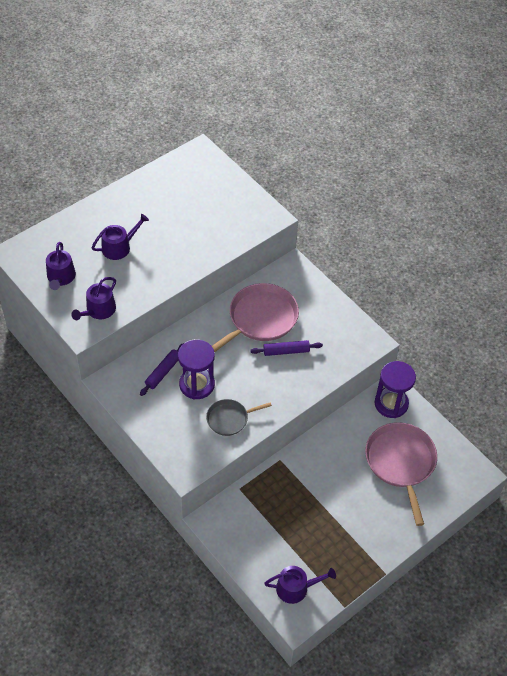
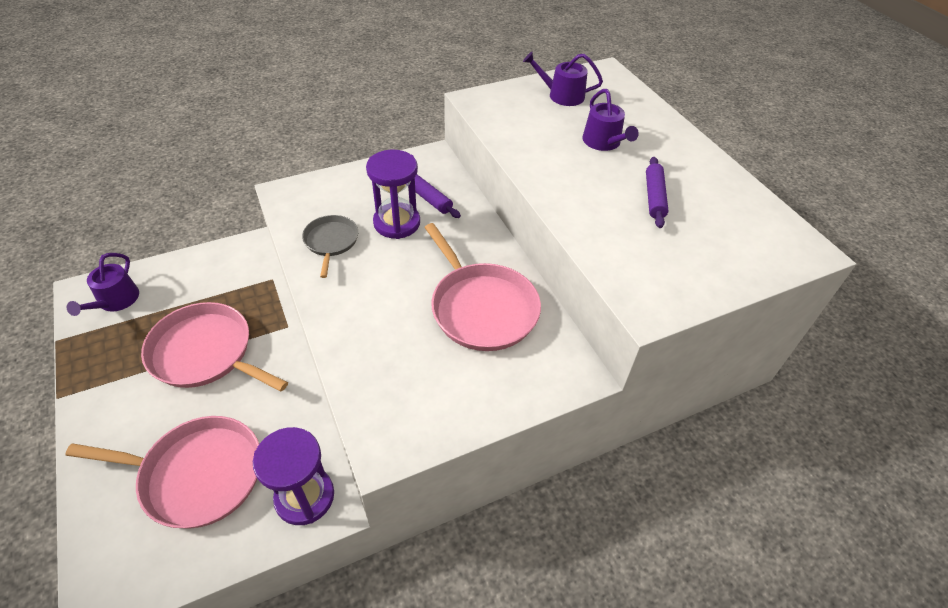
camera: 105 degrees right, 5 degrees down
(98, 310) = (502, 114): purple watering can -> none
(286, 351) = (412, 324): purple rolling pin -> purple rolling pin (654, 197)
(319, 500) = (206, 353): none -> pink pan

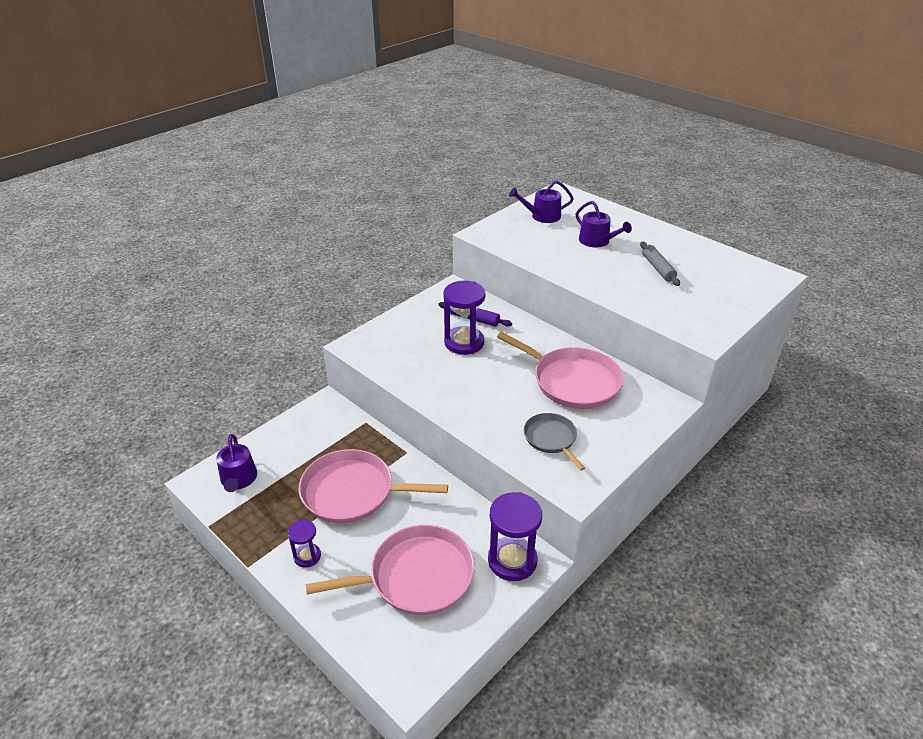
camera: 20 degrees left, 10 degrees down
(114, 408) = (307, 556): none -> purple hourglass
(331, 242) = (423, 370): grey pan -> grey pan (551, 439)
(654, 197) = (658, 268): purple rolling pin -> grey rolling pin

